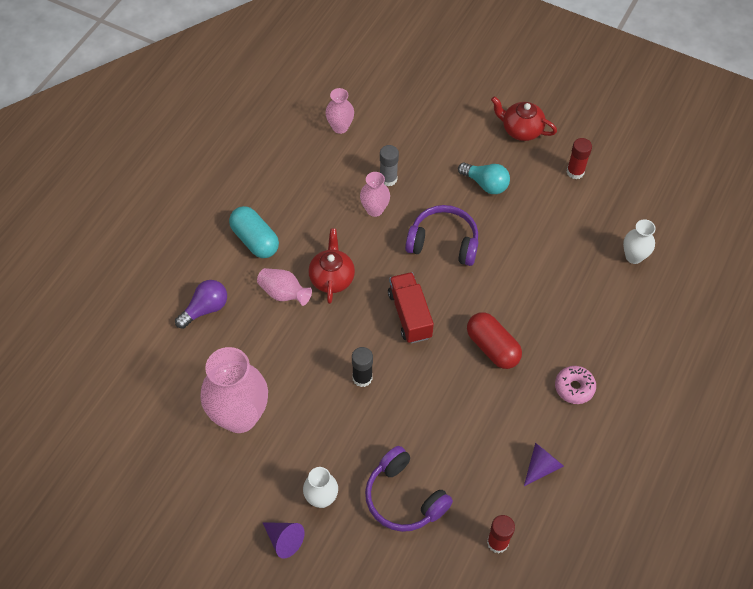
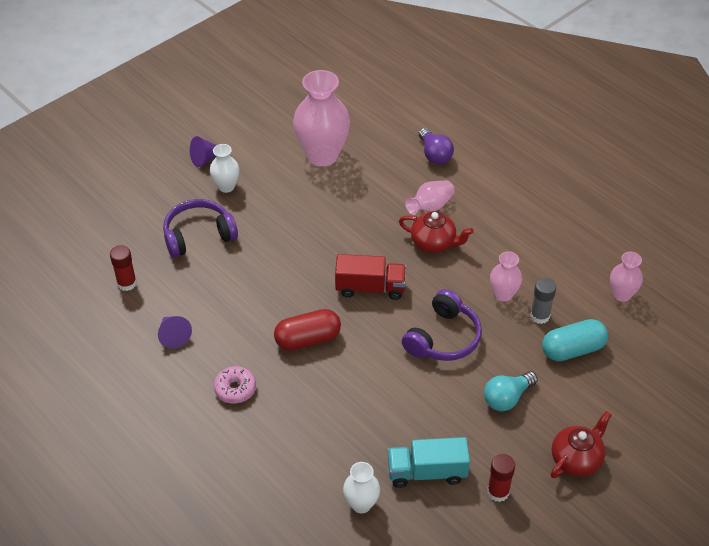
camera: 110 degrees right, 10 degrees down
(255, 240) = (497, 200): turquoise capsule -> turquoise capsule (572, 349)
(362, 378) = (321, 238): black glue stick -> none
(582, 221) = (427, 472): none -> turquoise truck

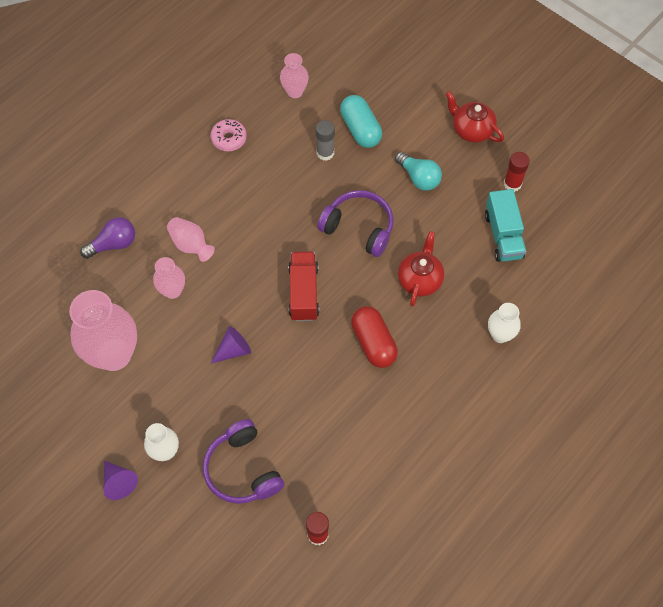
camera: 95 degrees left, 15 degrees up
(173, 336) = (384, 471): purple cone -> purple cone (233, 350)
(235, 389) = (441, 401): pink donut -> pink donut (229, 139)
(361, 504) = (543, 283): white vase -> white vase (500, 335)
(434, 243) = (241, 240): red teapot -> red teapot (420, 280)
(503, 294) = (302, 181): pink vase -> pink vase (172, 291)

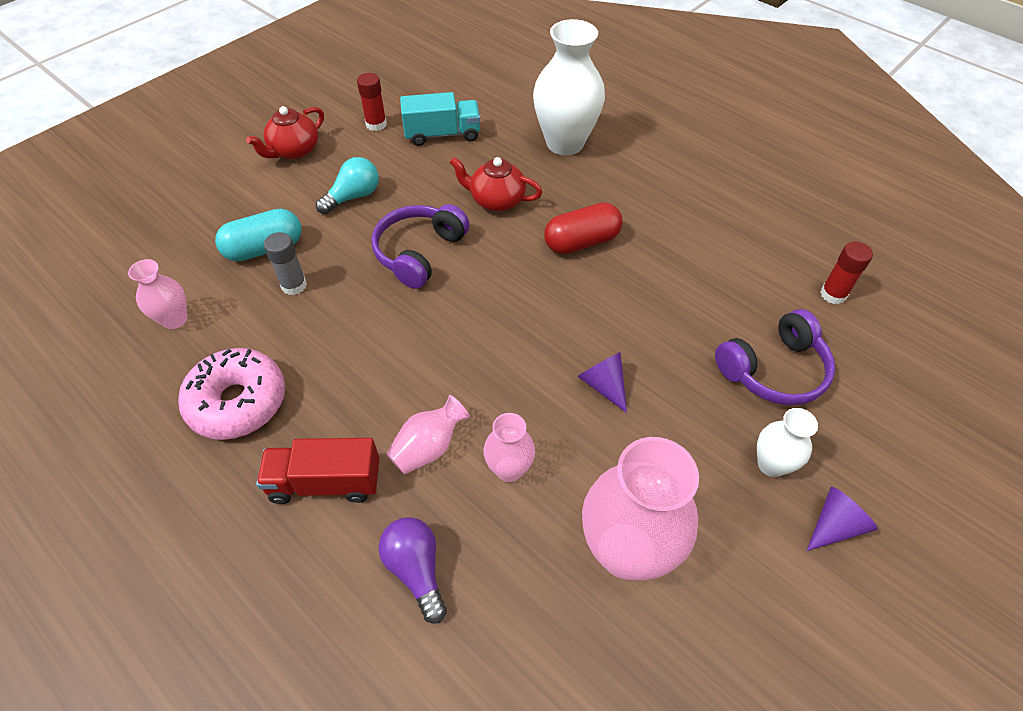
camera: 90 degrees left, 10 degrees down
(229, 139) = (238, 402): pink donut -> pink donut, size x1.72
(303, 293) = (513, 308): red truck -> red truck (325, 482)
(500, 335) = (565, 143): white vase -> white vase, size x1.95

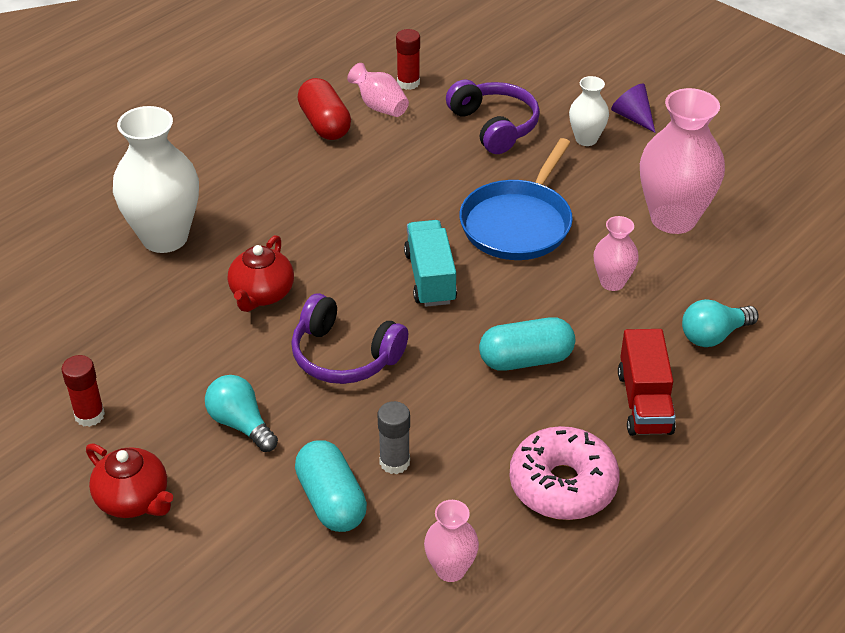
camera: 90 degrees left, 10 degrees down
(399, 382) = (526, 359): none -> turquoise capsule
(416, 569) = (713, 335): purple light bulb -> turquoise light bulb
(428, 447) = (597, 334): pink vase -> pink vase (379, 106)
(442, 134) = (126, 346): turquoise truck -> turquoise truck (430, 278)
(581, 242) = (334, 230): red capsule -> red capsule (324, 124)
(603, 385) = (518, 223): purple cone -> blue pan

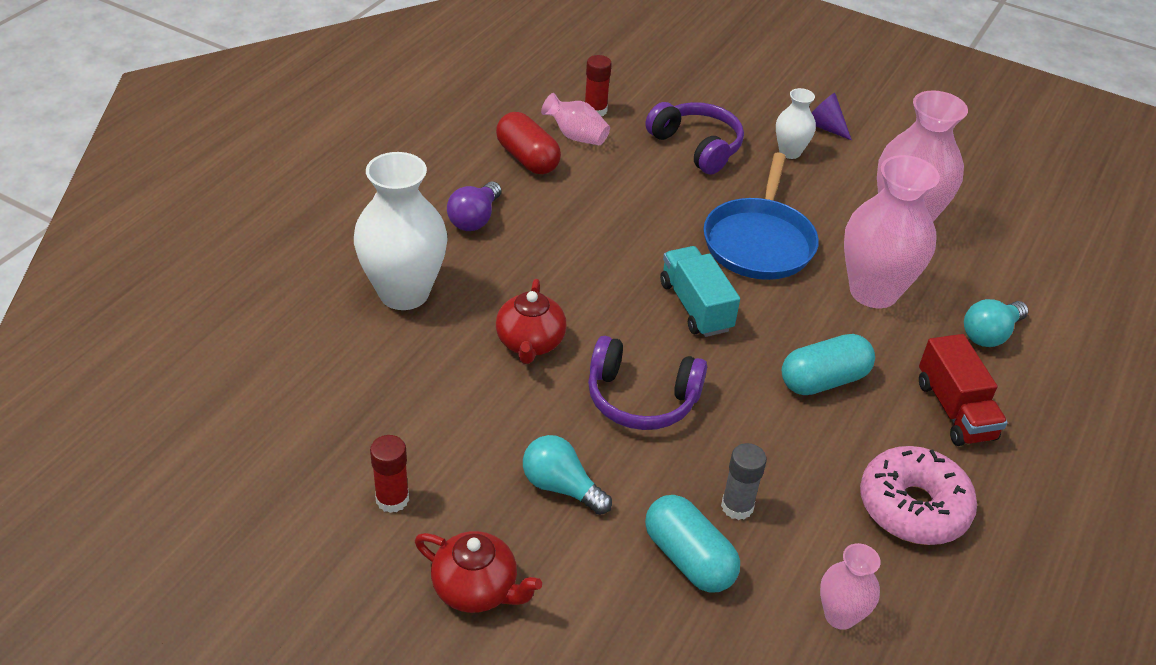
camera: 15 degrees left, 0 degrees up
(254, 176) = (475, 219): none -> purple light bulb
(612, 282) = (873, 292): pink vase -> pink vase, size x1.95

